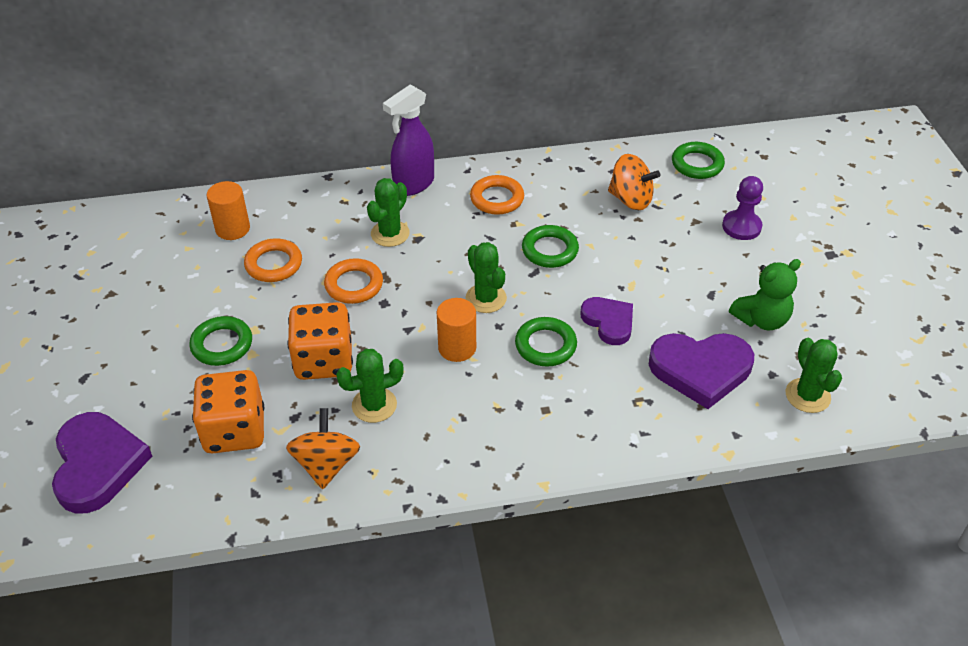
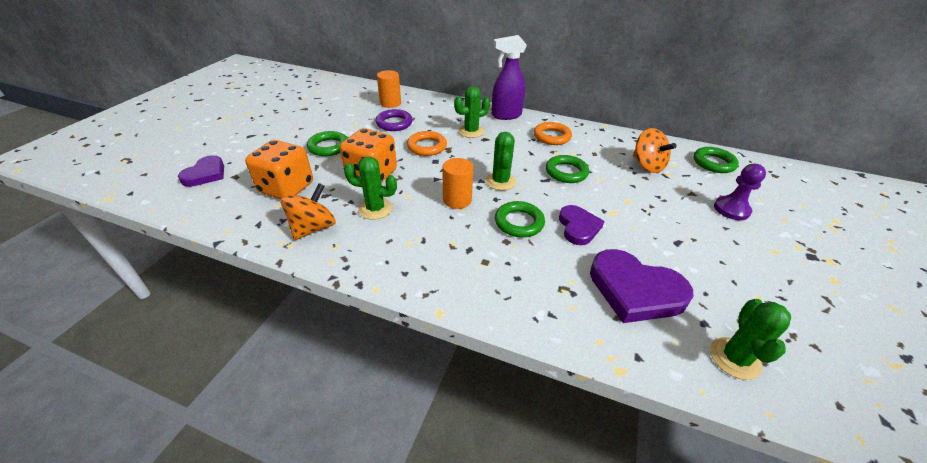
camera: 30 degrees right, 5 degrees down
(98, 465) = (205, 174): purple heart -> purple heart, size x0.62
(274, 264) = (394, 123): orange ring -> purple ring
(761, 319) = (716, 277): green teddy bear -> none

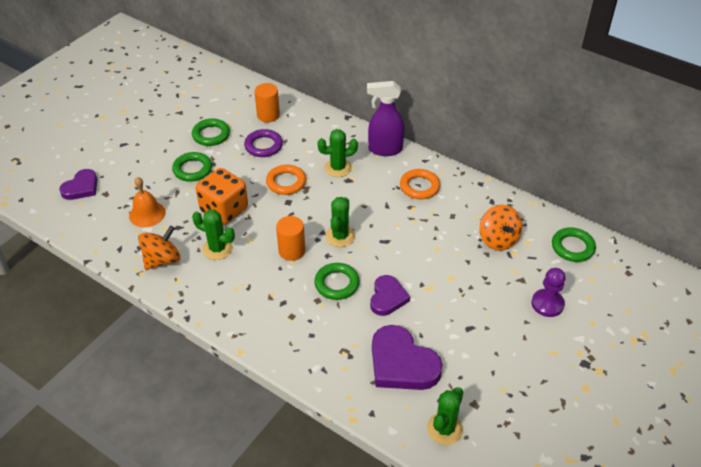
camera: 15 degrees right, 5 degrees up
(286, 188) = (147, 214): orange dice -> orange bell
(566, 172) = (409, 235): green ring -> green ring (211, 135)

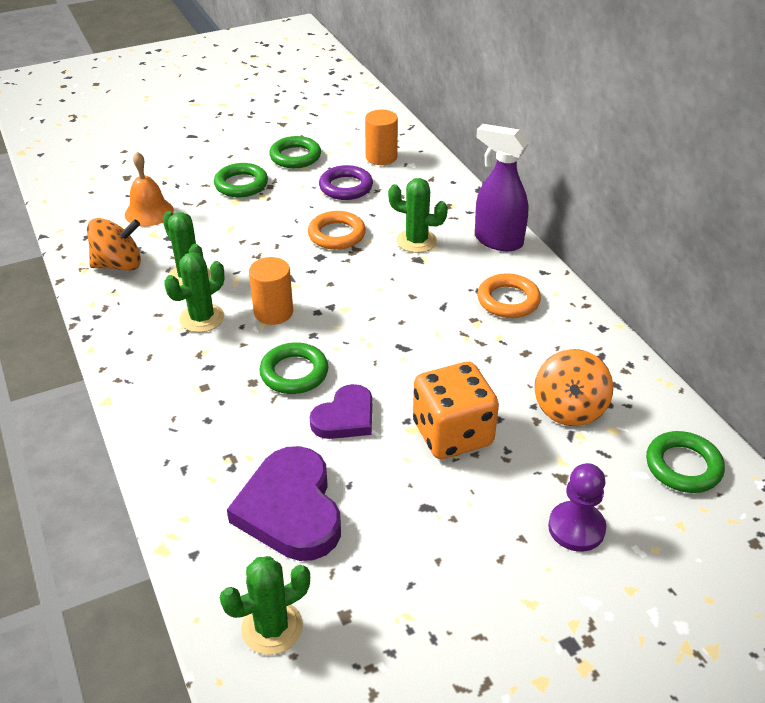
camera: 30 degrees right, 5 degrees down
(81, 187) = (108, 163): purple heart -> none
(224, 210) = (236, 238): orange dice -> orange dice (452, 434)
(340, 236) = (349, 319): green cactus -> green cactus (202, 318)

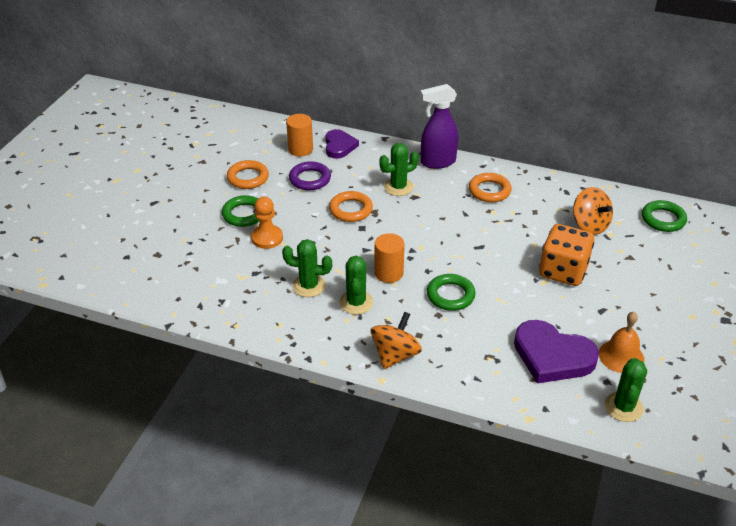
camera: 45 degrees left, 0 degrees up
(119, 265) = (253, 308): orange spinning top -> orange spinning top (395, 355)
(149, 212) = (214, 266): orange bell -> orange bell (621, 356)
(226, 215) = (267, 238): none -> orange pawn
(295, 156) = (248, 178): green ring -> orange ring
(345, 417) = (508, 298): purple heart -> purple heart (339, 146)
(576, 528) = (664, 274): purple pawn -> none

